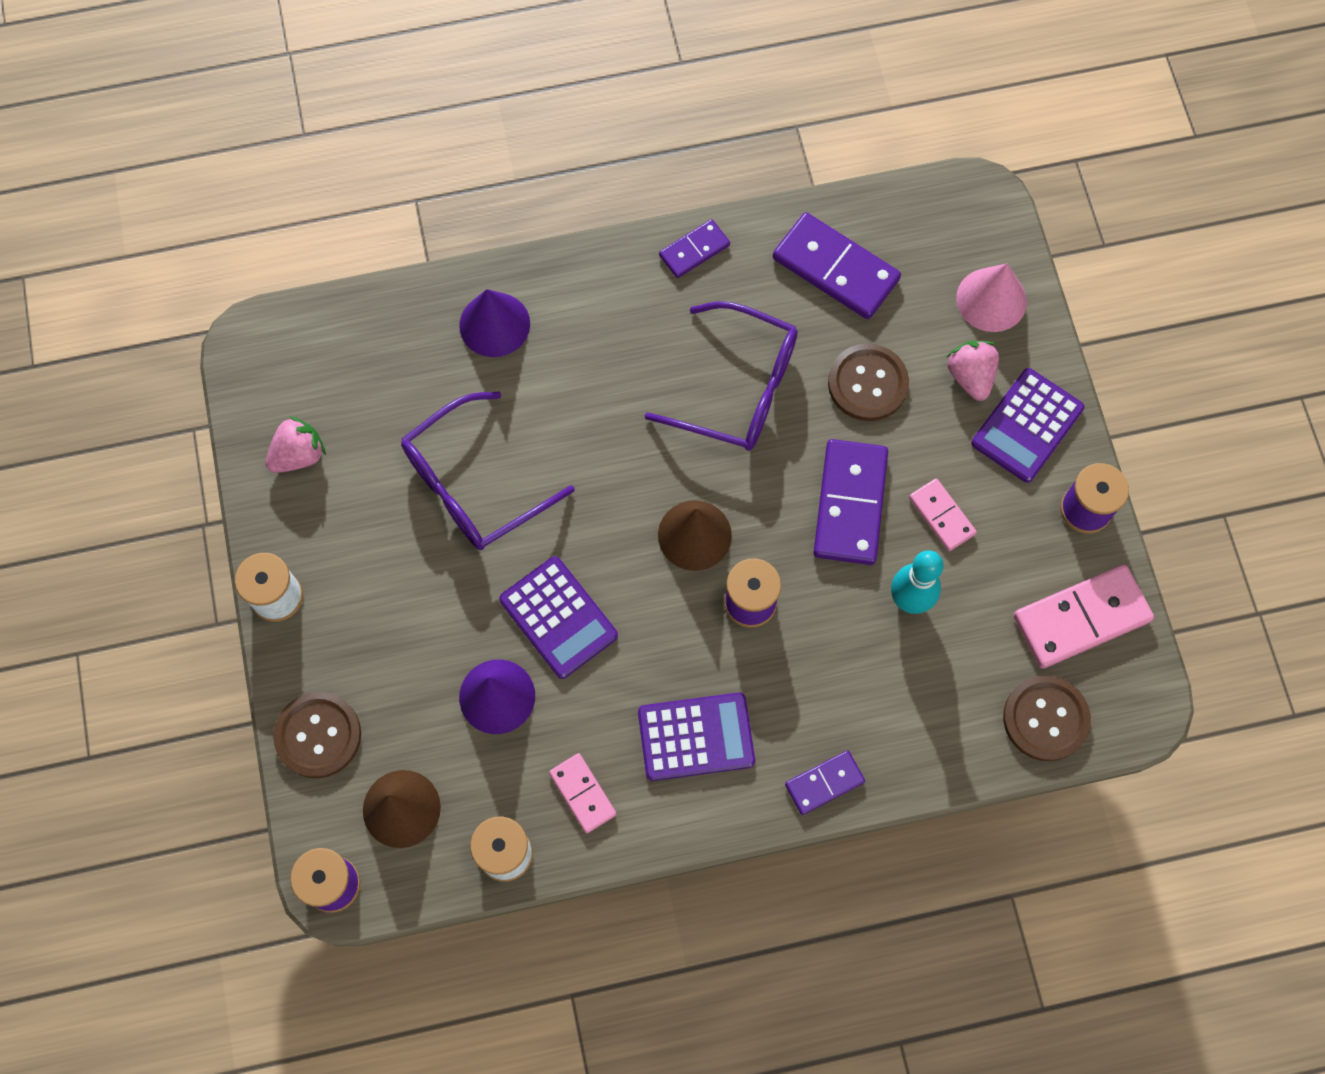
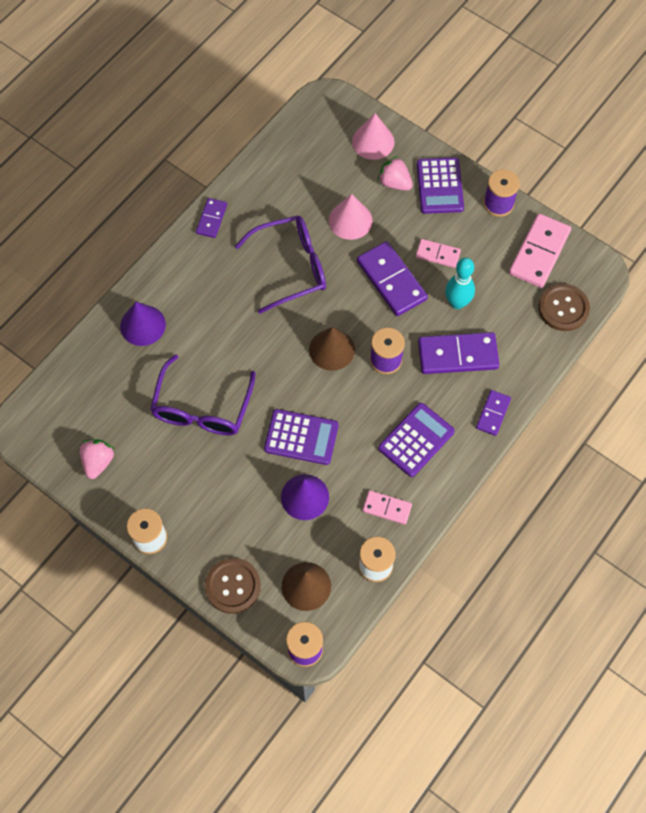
camera: 40 degrees left, 5 degrees down
(835, 268) = (288, 179): purple domino -> purple domino (457, 355)
(867, 383) = (350, 220): brown button -> pink cone

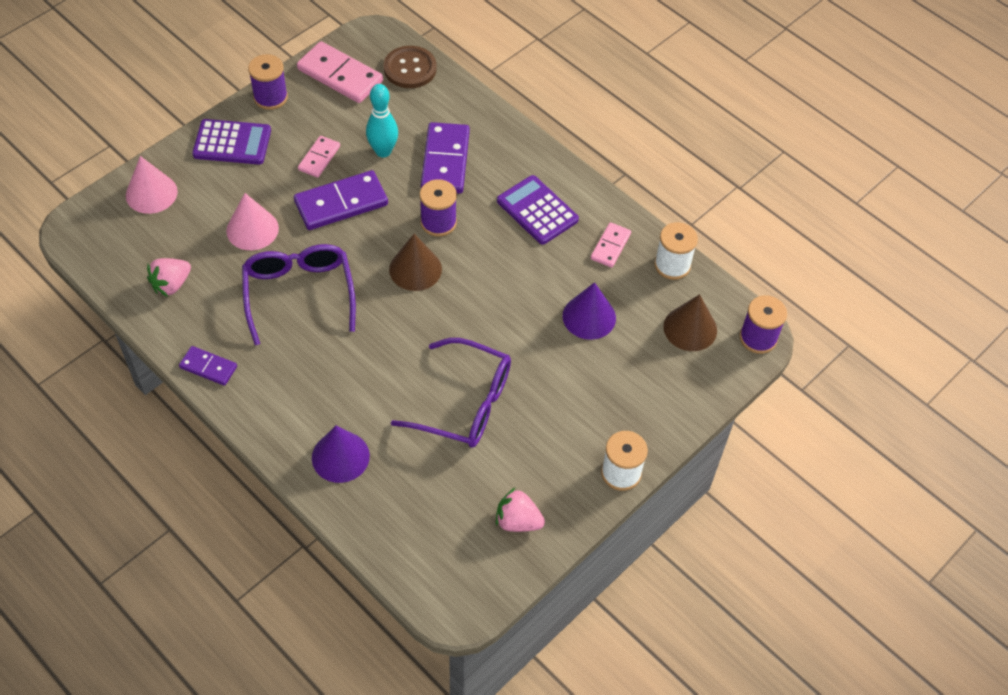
camera: 85 degrees left, 10 degrees down
(233, 586) = (685, 396): brown button -> none
(301, 437) = (518, 311): purple calculator -> none
(394, 183) = (214, 182): pink strawberry -> pink strawberry (171, 284)
(493, 413) = (518, 143): purple domino -> none

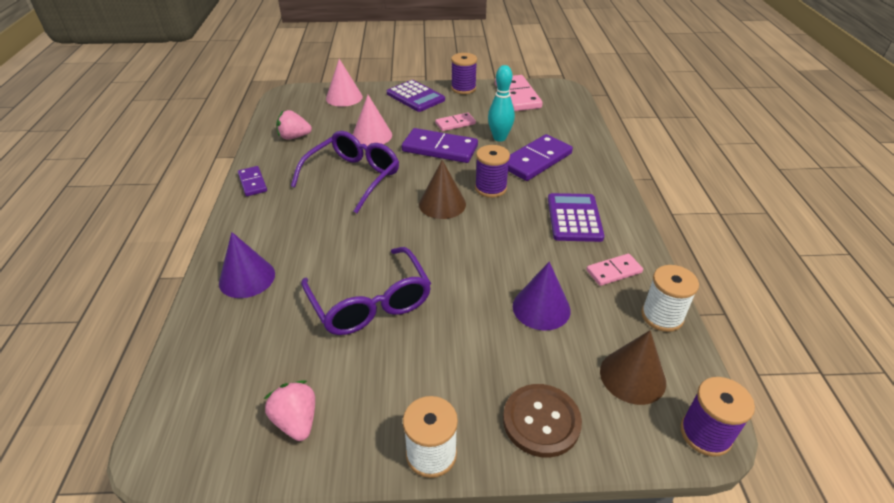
camera: 45 degrees right, 15 degrees down
(410, 68) = (567, 110): brown button -> brown button (541, 421)

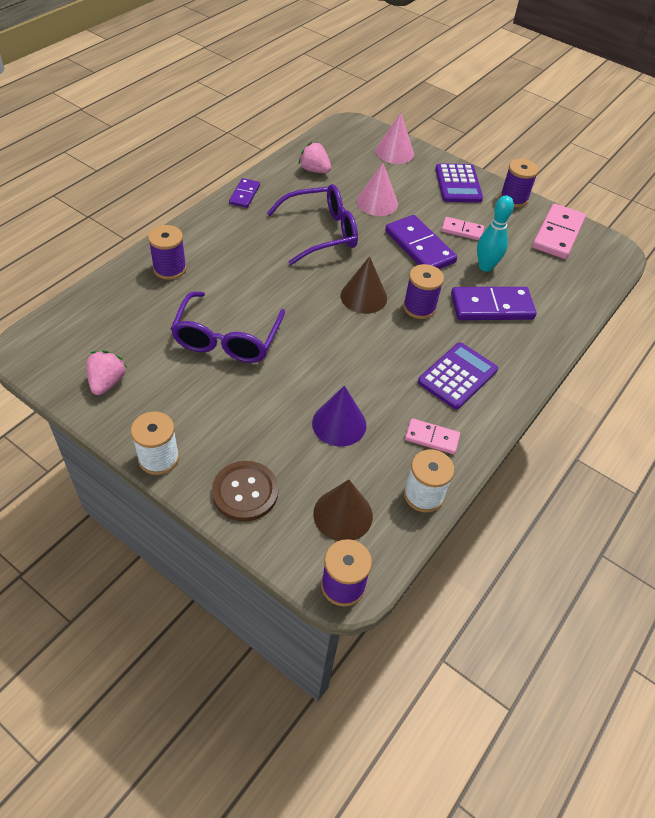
camera: 35 degrees right, 10 degrees up
(247, 278) = (170, 269): purple cone -> purple spool

